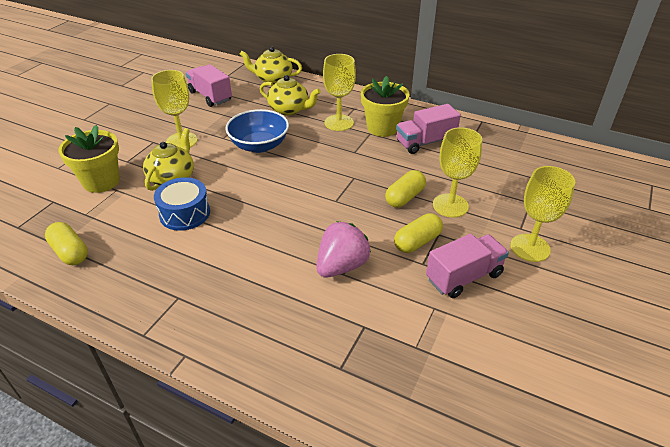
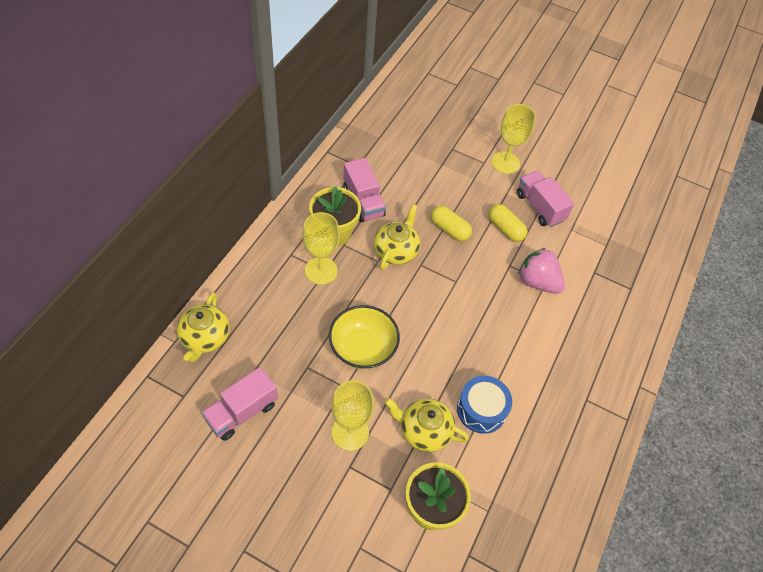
camera: 95 degrees left, 15 degrees up
(70, 252) = (545, 508): yellow capsule -> none
(259, 145) = (363, 348): blue bowl -> yellow bowl
(289, 110) = (287, 318): yellow teapot -> yellow teapot (396, 251)
(450, 205) = (459, 200): yellow goblet -> none

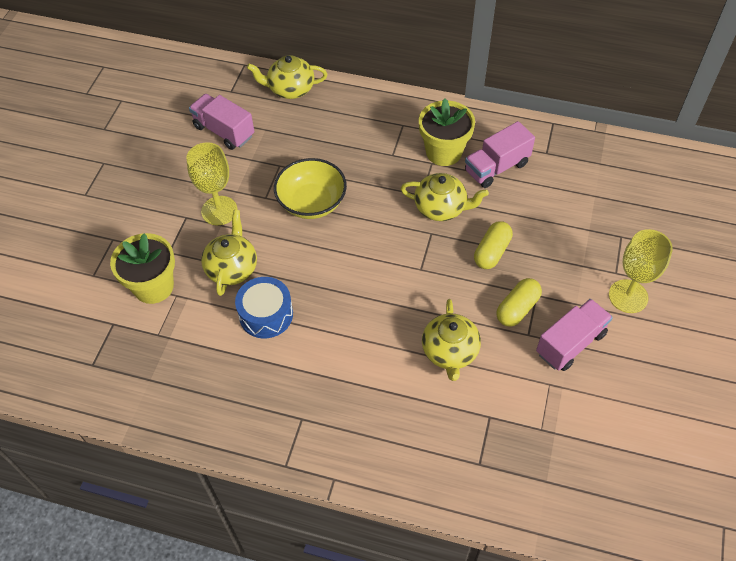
camera: 85 degrees right, 0 degrees up
(321, 270) = (392, 152): yellow goblet -> none
(537, 282) = (450, 352): pink strawberry -> yellow teapot

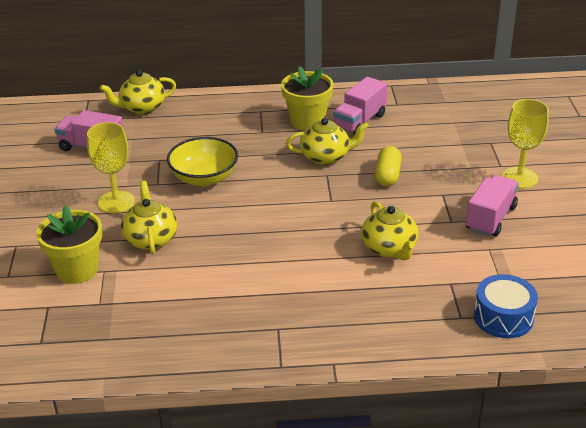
camera: 20 degrees left, 20 degrees down
(266, 314) = (202, 264): blue drum -> blue drum (503, 317)
(517, 309) = (431, 207): yellow capsule -> none

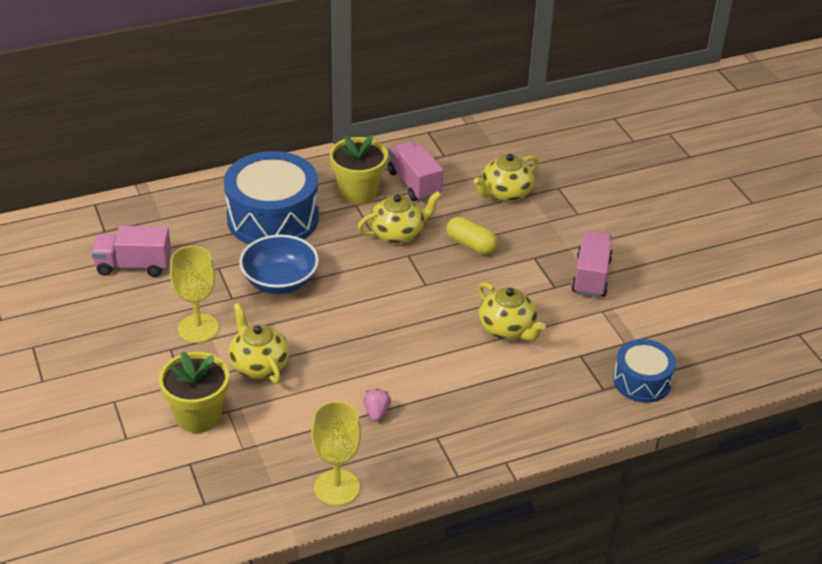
camera: 20 degrees left, 5 degrees up
(142, 108) = (164, 204): yellow teapot -> yellow teapot (505, 193)
(204, 178) = (280, 282): yellow bowl -> blue bowl
(224, 130) = (273, 218): none -> blue drum
(232, 297) = (376, 412): none -> pink strawberry
(359, 121) = (414, 184): pink truck -> pink truck turned 135 degrees clockwise
(387, 175) = (471, 245): yellow capsule -> yellow capsule turned 45 degrees counterclockwise
(519, 178) = (601, 225): yellow goblet -> yellow goblet (336, 488)

